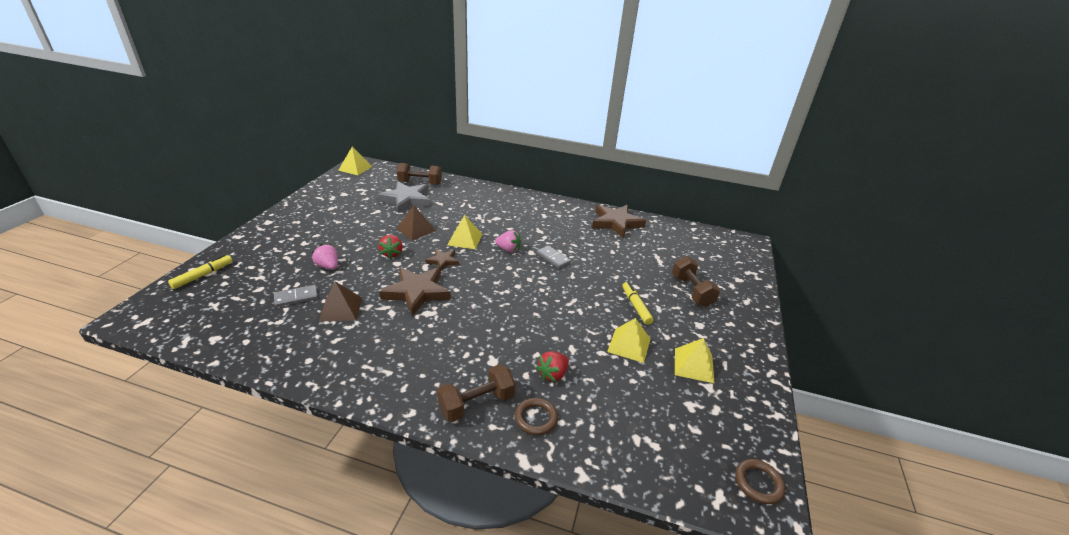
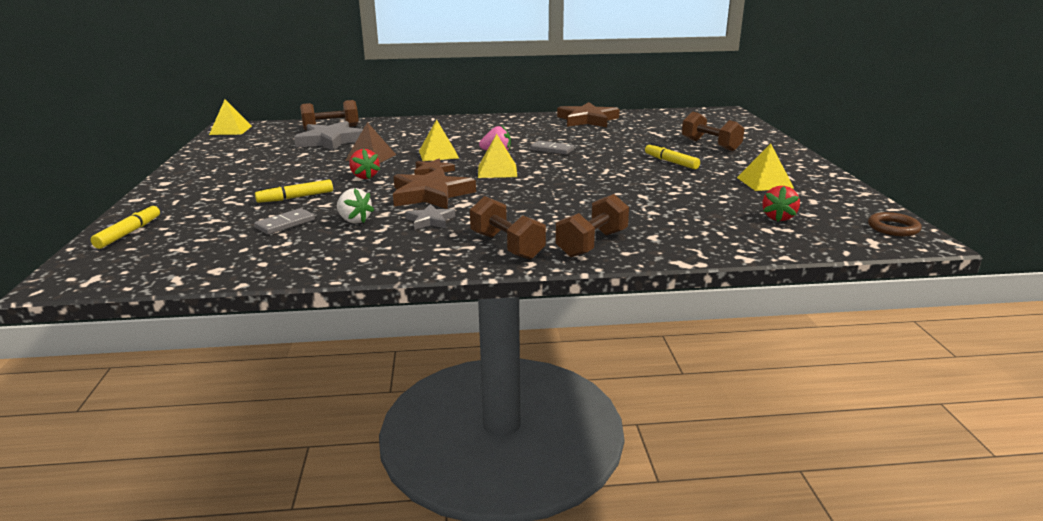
camera: 20 degrees left, 10 degrees down
(328, 266) = (295, 197): pink strawberry -> yellow marker
(341, 309) = (354, 220): brown pyramid -> white strawberry
(389, 327) = (430, 220): none -> grey star
(413, 382) = (507, 246): none -> brown dumbbell
(536, 418) = (661, 239): brown ring -> none
(553, 374) = (644, 213): red strawberry -> red strawberry (778, 218)
(629, 345) = (693, 183): yellow pyramid -> yellow pyramid (497, 171)

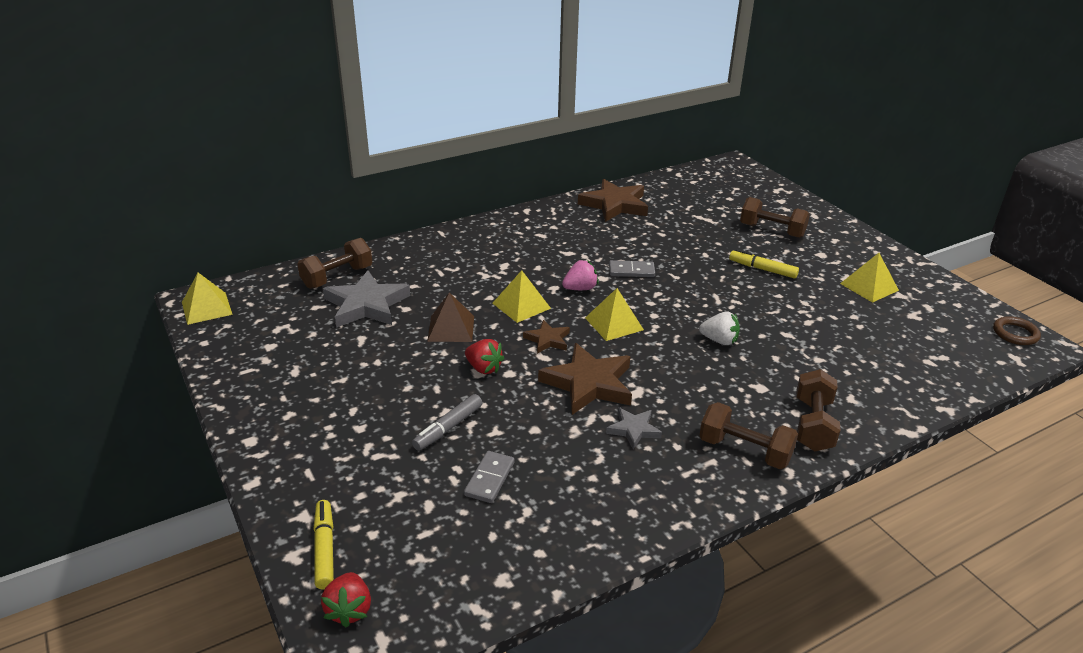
camera: 25 degrees left, 10 degrees up
(295, 197) = (448, 428): yellow marker -> grey marker
(354, 220) = (557, 451): white strawberry -> white strawberry (719, 340)
(778, 218) = (923, 341): red strawberry -> red strawberry (349, 610)

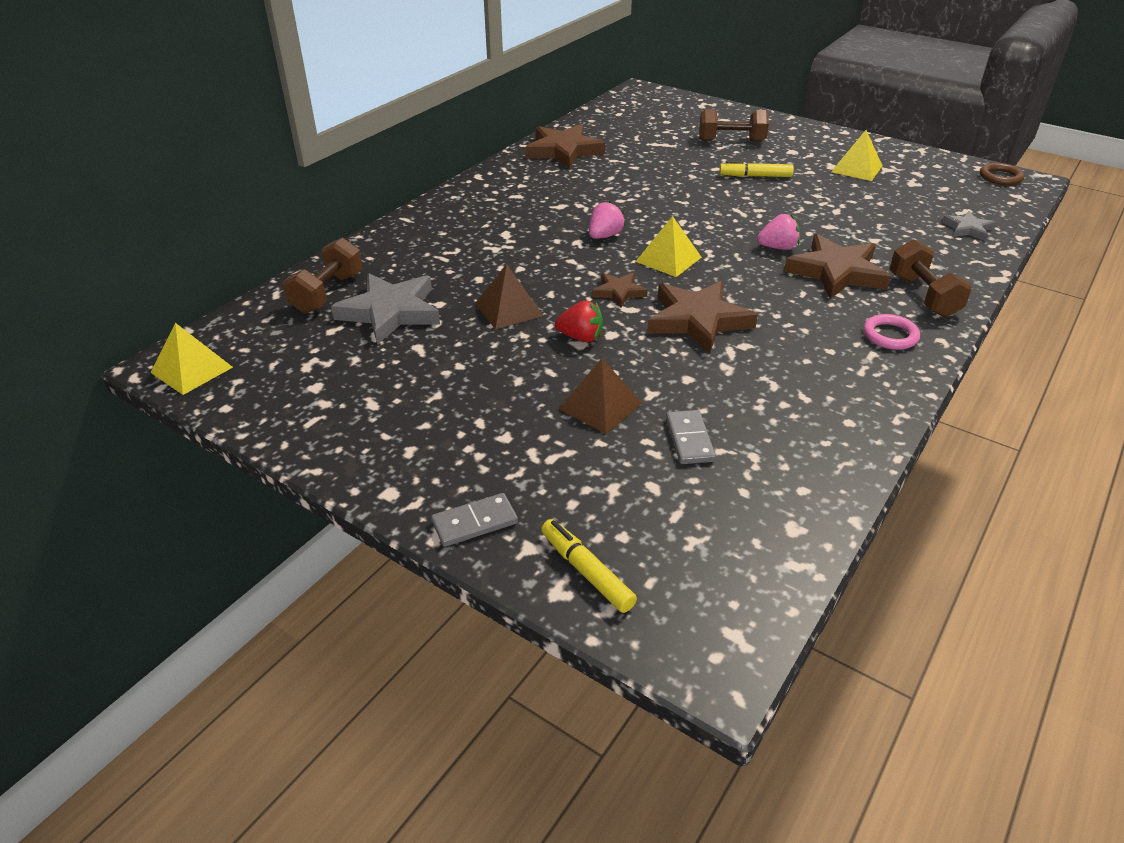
camera: 25 degrees left, 5 degrees up
(349, 610) = (672, 620): red strawberry -> none
(448, 428) = (600, 406): grey marker -> brown pyramid
(521, 305) = (561, 267): yellow pyramid -> none
(631, 271) = (638, 207): grey domino -> grey domino (474, 522)
(633, 429) = (779, 349): grey star -> grey star (967, 229)
(719, 340) = (778, 247): white strawberry -> pink strawberry
(744, 451) = (890, 335): brown dumbbell -> pink ring
(751, 378) = (836, 272): none -> brown star

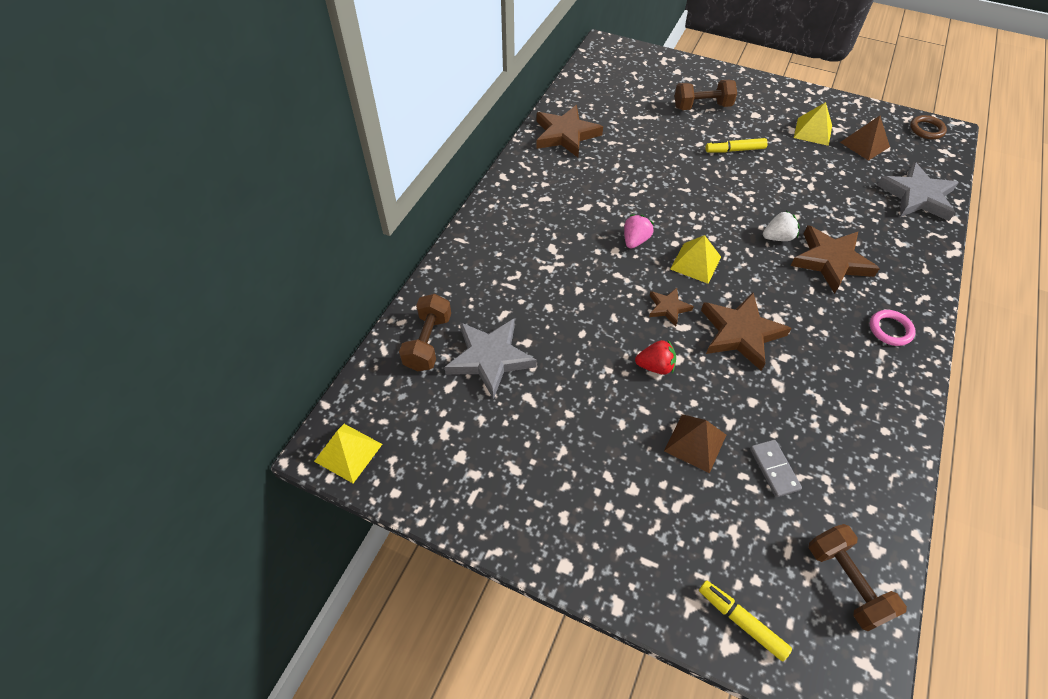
camera: 10 degrees left, 15 degrees up
(474, 522) = (641, 586): grey domino -> none
(509, 309) = (586, 341): brown pyramid -> brown pyramid (864, 144)
(778, 247) = (777, 237): pink strawberry -> white strawberry
(923, 296) = (903, 280): brown dumbbell -> brown dumbbell (846, 582)
(967, 229) = (917, 196): grey star -> grey star, size x1.89

